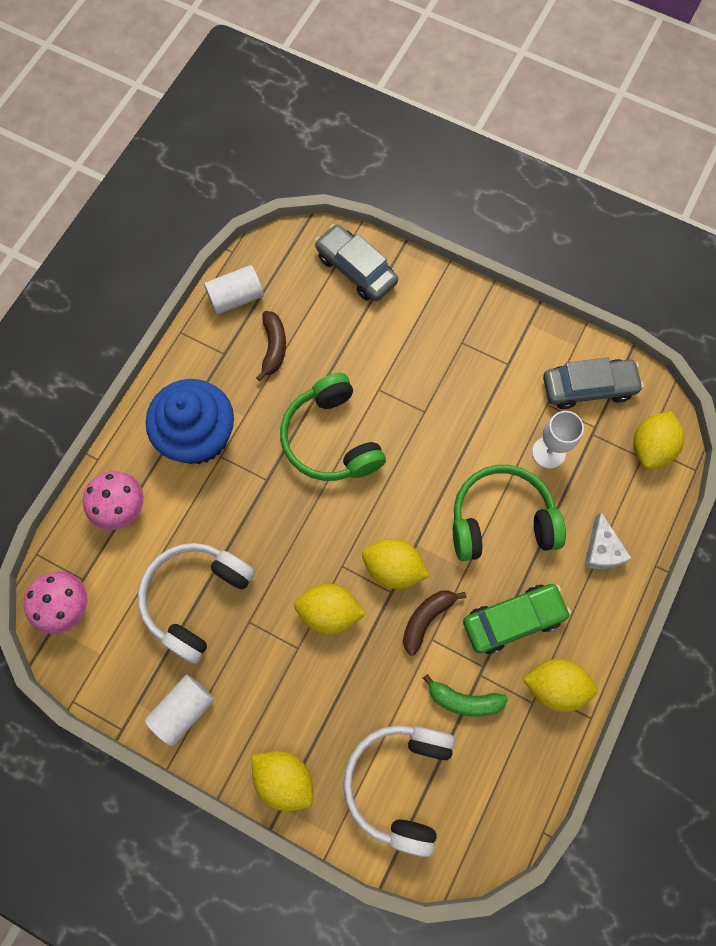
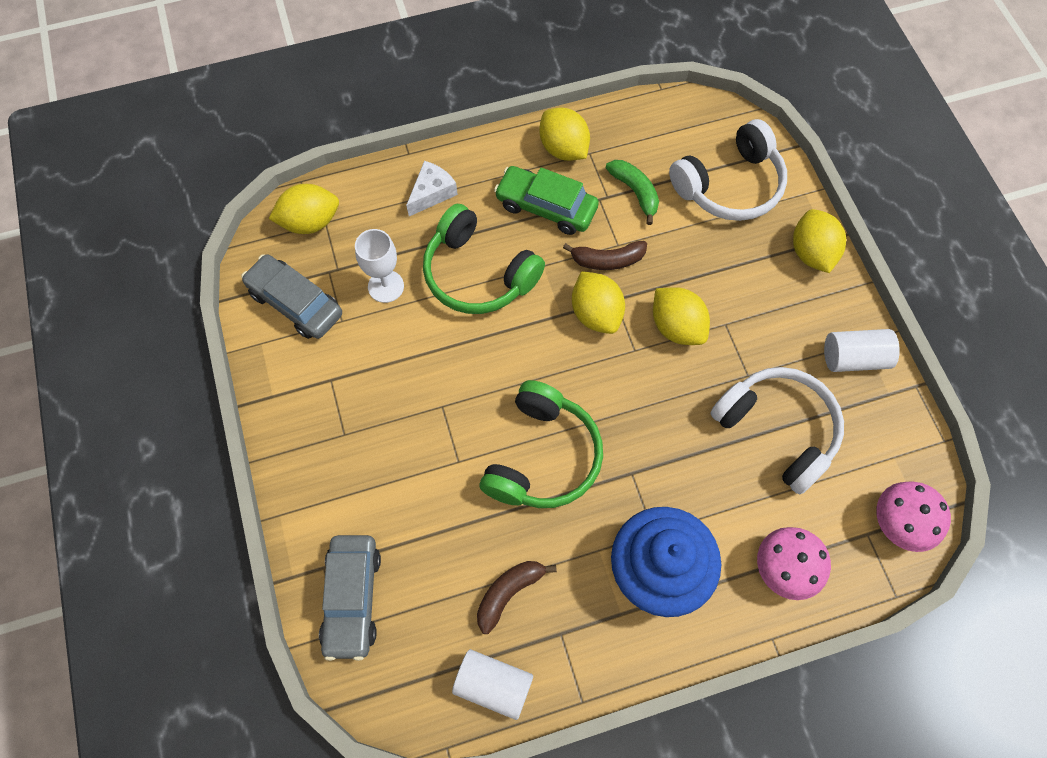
camera: 135 degrees left, 5 degrees down
(196, 598) = (777, 430): white headphones -> white headphones turned 120 degrees counterclockwise

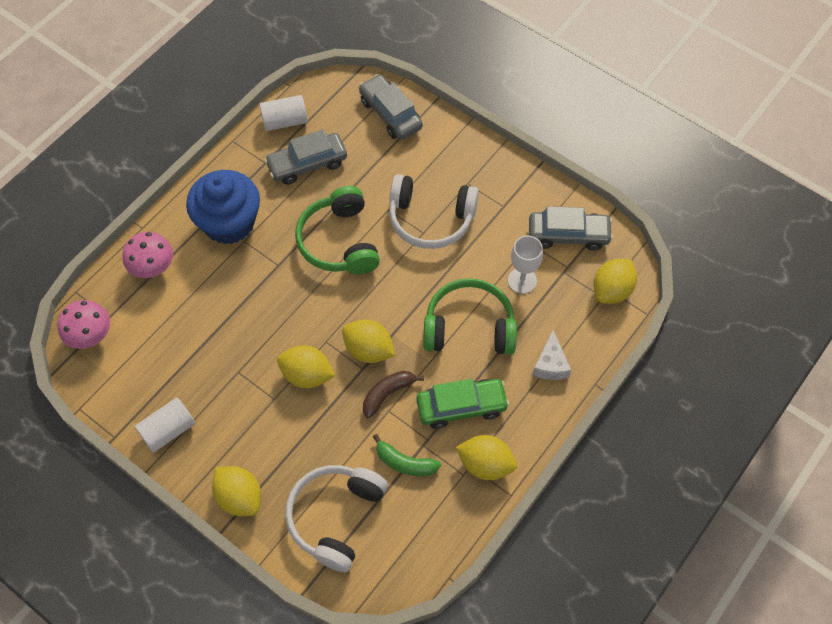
camera: 145 degrees right, 5 degrees down
(509, 593) = (307, 164): brown banana -> grey car
(777, 430) = (198, 347): white headphones -> white headphones (430, 219)

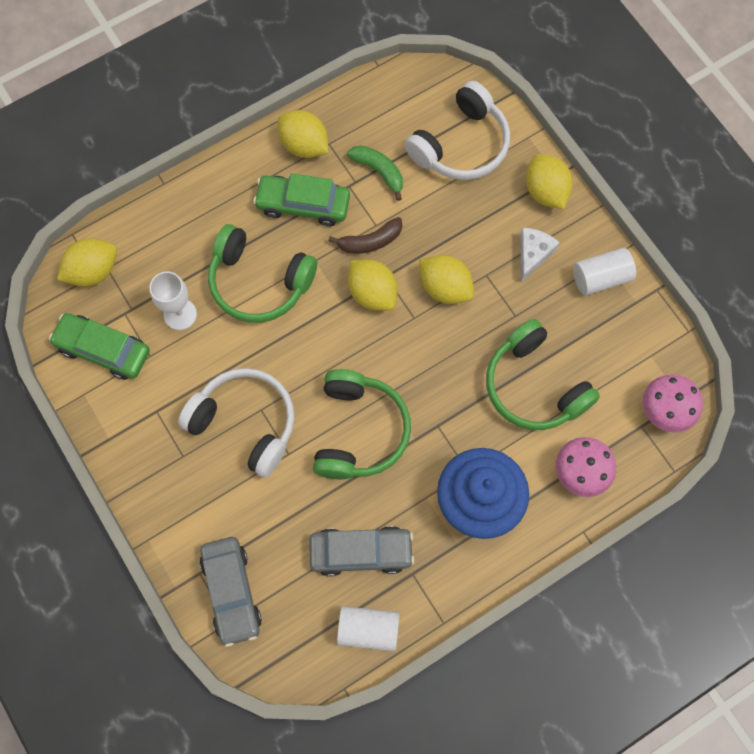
camera: 160 degrees left, 10 degrees up
(206, 319) = (534, 386): none -> green headphones
(550, 364) = (196, 216): white cheese -> white cheese (533, 254)
(568, 235) = (103, 350): grey car -> green car

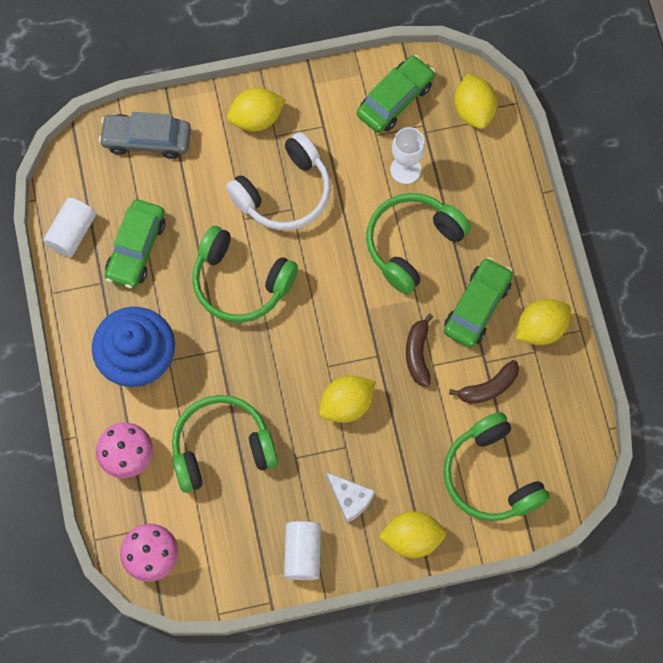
camera: 110 degrees right, 0 degrees up
(361, 552) = (136, 248): grey car -> green car
(372, 293) = (365, 338): yellow lemon -> yellow lemon (256, 118)
(379, 171) = (488, 387): green banana -> brown banana
(461, 145) = (491, 476): white headphones -> green headphones

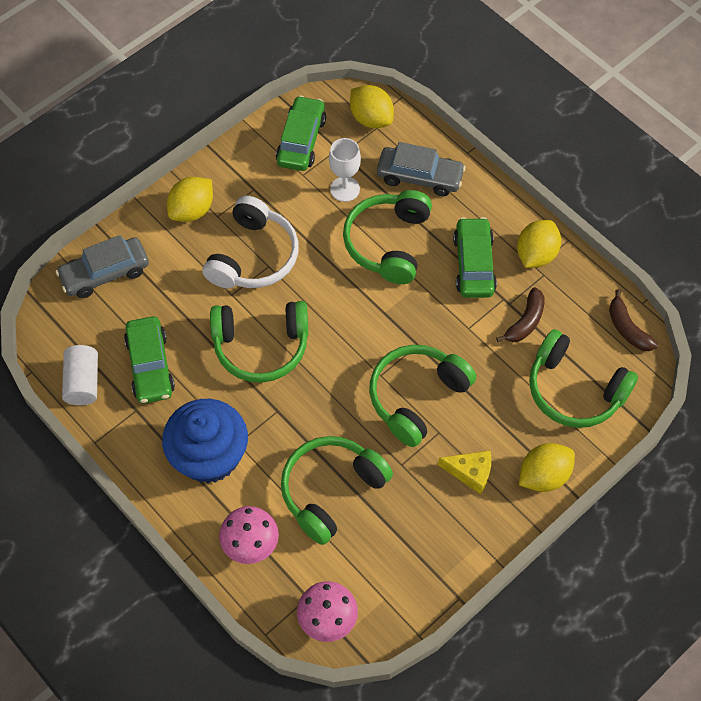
camera: 30 degrees left, 10 degrees down
(302, 553) = (459, 540): white cylinder -> none
(346, 404) = (416, 397): yellow lemon -> green headphones
(350, 499) = (470, 472): white cheese -> yellow cheese
(418, 354) = (450, 326): brown banana -> brown banana (627, 328)
(482, 194) = (419, 177): none -> grey car

